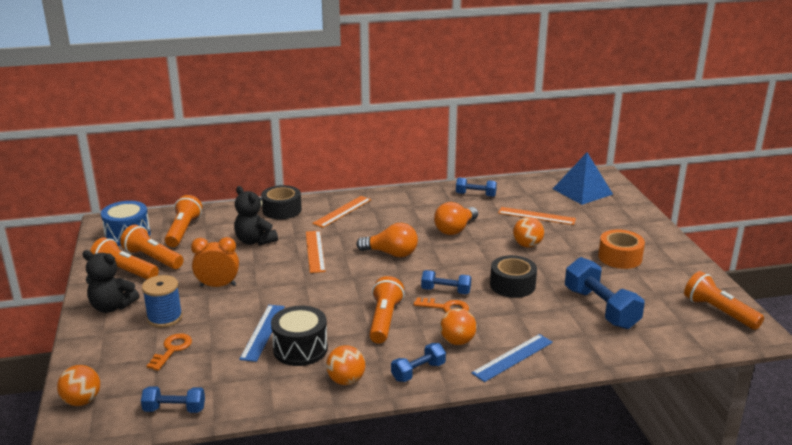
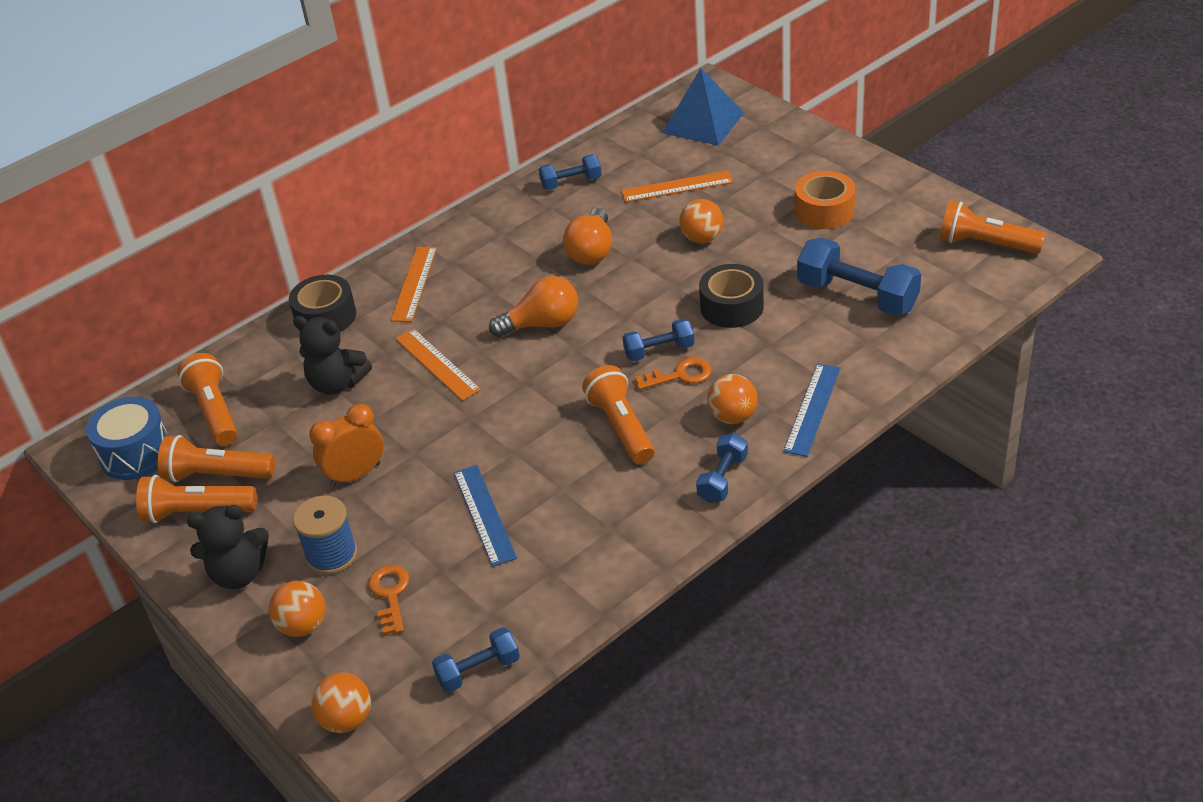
camera: 25 degrees left, 15 degrees up
(300, 349) = (555, 515): black drum -> none
(346, 380) = (649, 531): orange ball -> orange ball (303, 626)

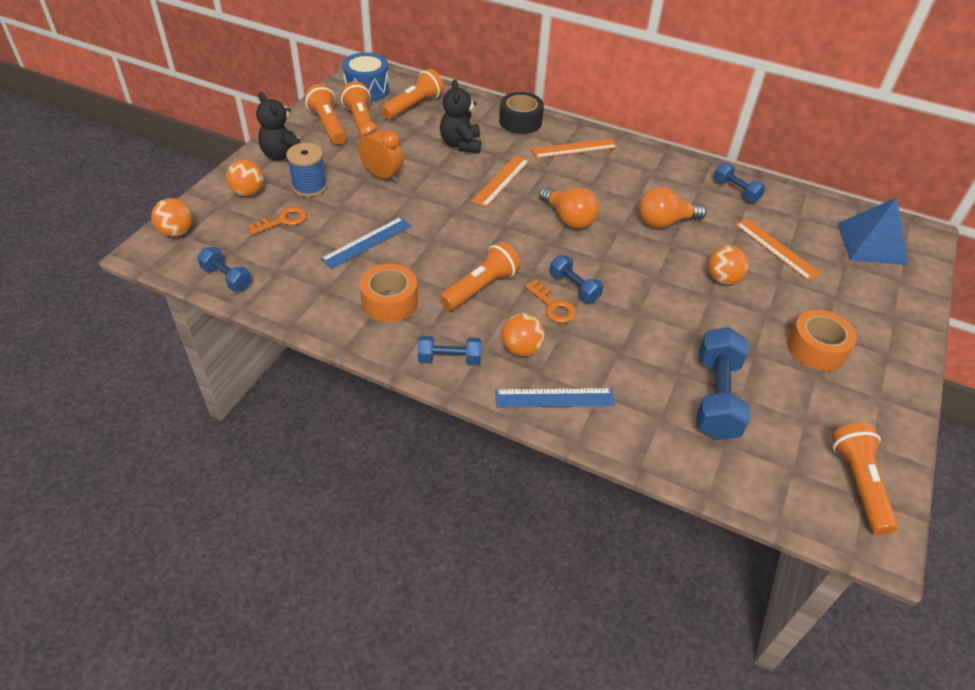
camera: 60 degrees right, 5 degrees up
(605, 513) = (389, 302): none -> orange tape
(731, 307) = (650, 317): black tape -> none

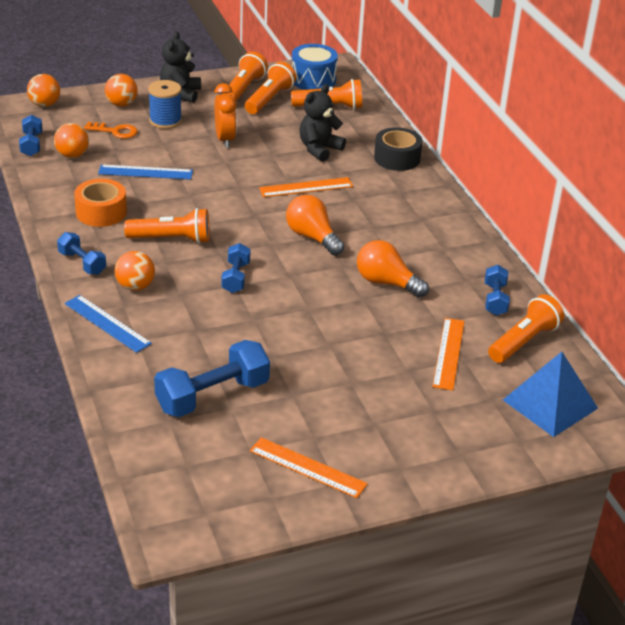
camera: 45 degrees right, 10 degrees down
(553, 306) = (200, 278): orange key -> none
(568, 218) = (312, 237): orange light bulb -> orange light bulb turned 135 degrees clockwise
(574, 148) = (407, 198): orange ruler -> orange ruler (307, 467)
(722, 279) = (360, 342): orange ball -> orange ball (72, 155)
(816, 349) = (347, 425): orange tape -> none
(858, 484) = (216, 505): orange flashlight -> orange flashlight (523, 341)

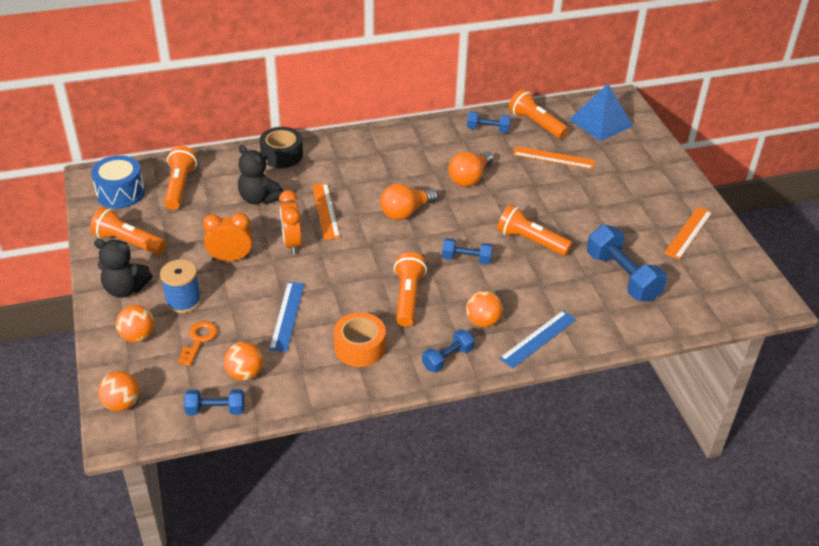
camera: 85 degrees left, 5 degrees up
(251, 170) = (292, 243): none -> orange clock
(269, 99) = (154, 225): orange flashlight -> orange flashlight (530, 241)

